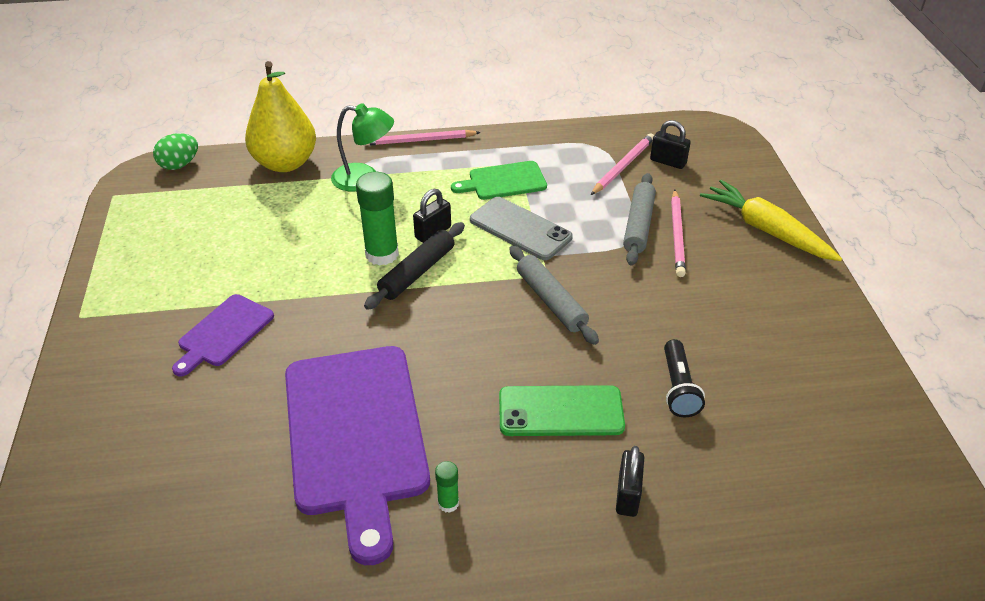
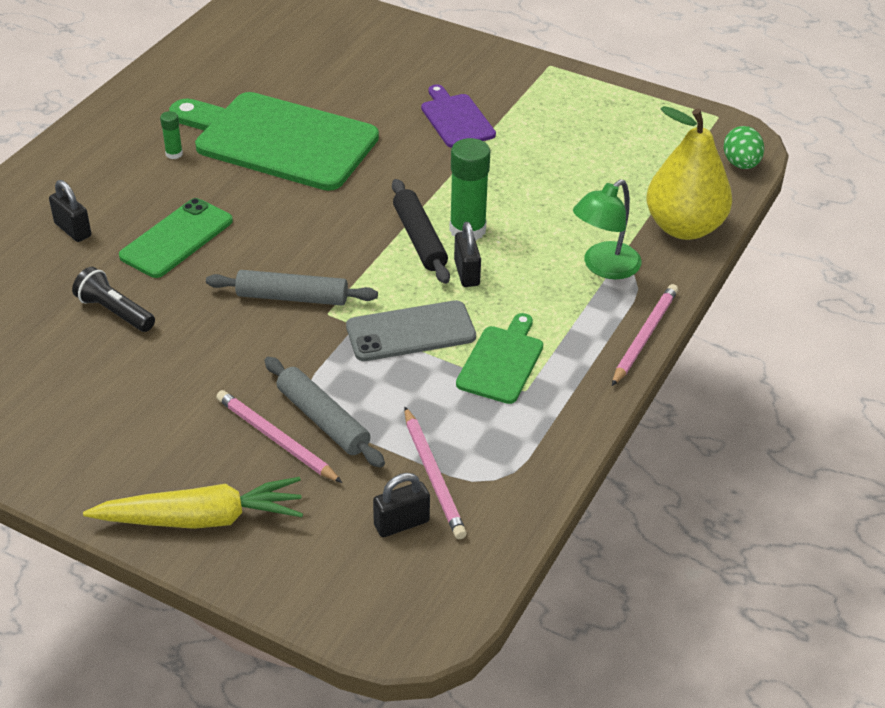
camera: 125 degrees right, 0 degrees up
(355, 434) = (279, 140): purple cutting board -> green cutting board

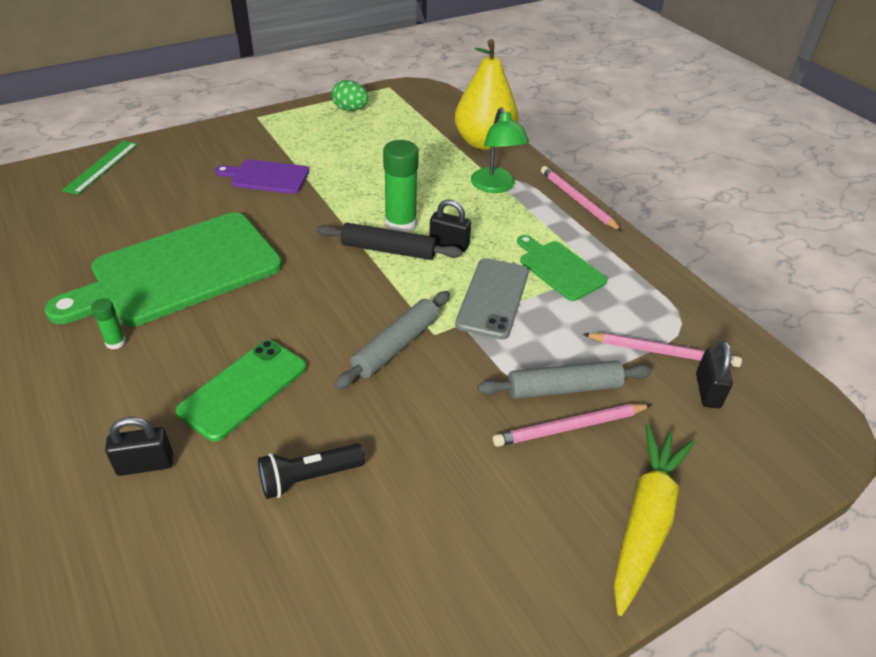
camera: 60 degrees left, 0 degrees up
(176, 238) = (243, 389): green phone -> green phone turned 60 degrees clockwise
(373, 29) = (101, 166): none -> green ruler
(741, 164) = (443, 100): green egg -> green egg (350, 109)

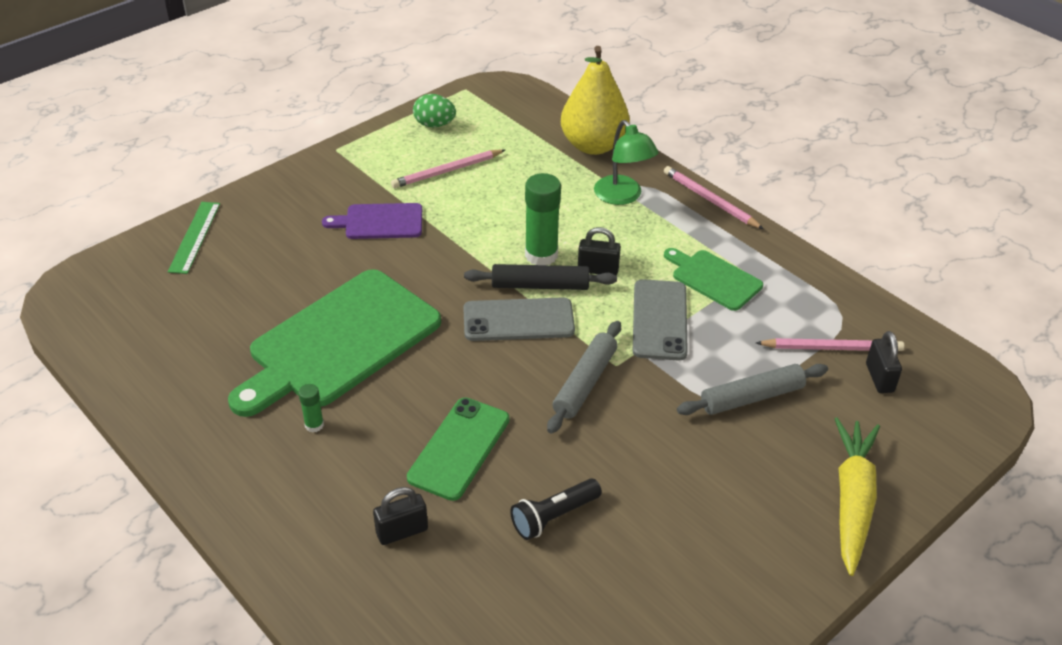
camera: 10 degrees left, 0 degrees up
(355, 277) = (518, 320): none -> grey phone
(570, 427) = (767, 432): pink pencil -> pink pencil (447, 171)

